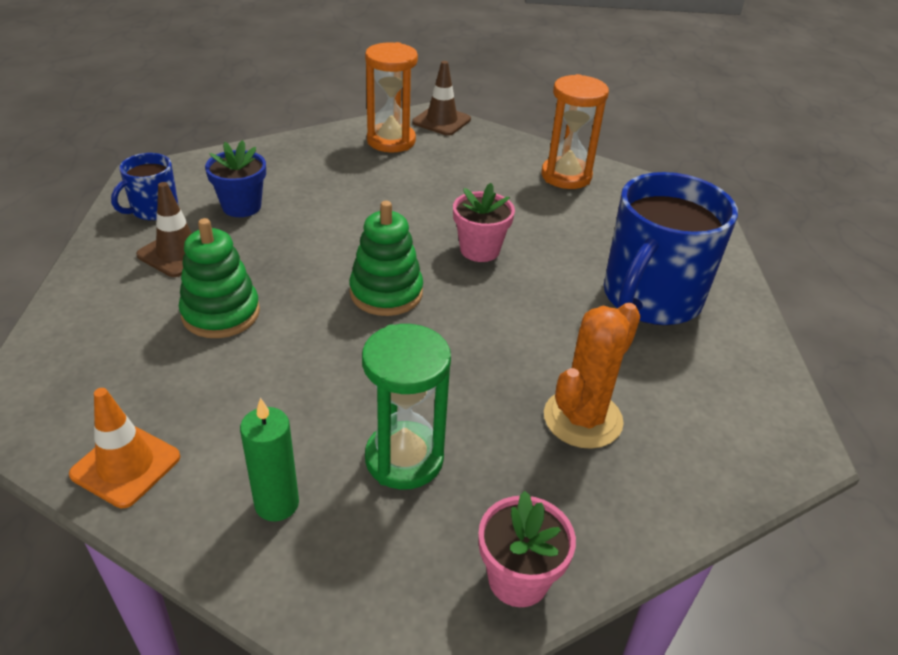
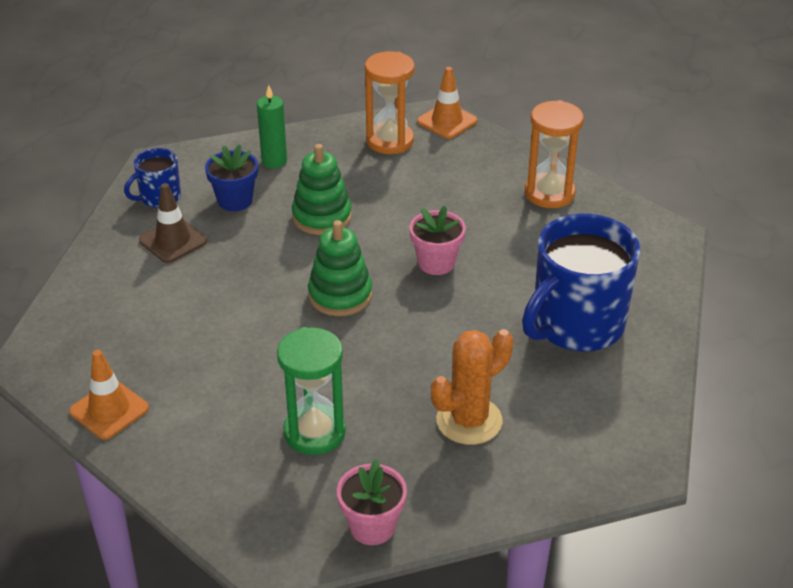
camera: 15 degrees right, 0 degrees up
(221, 313) = (199, 299): green stacking toy -> green stacking toy (322, 217)
(277, 504) = (211, 451): green candle -> green candle (274, 161)
(441, 121) = (447, 121): brown traffic cone -> orange traffic cone

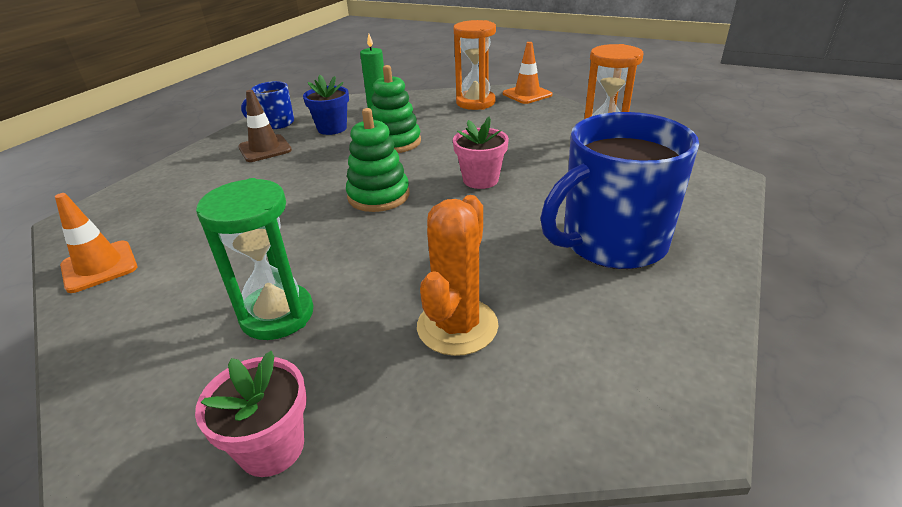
camera: 15 degrees right, 5 degrees down
(469, 421) = (457, 326): orange cactus -> orange cactus turned 45 degrees counterclockwise

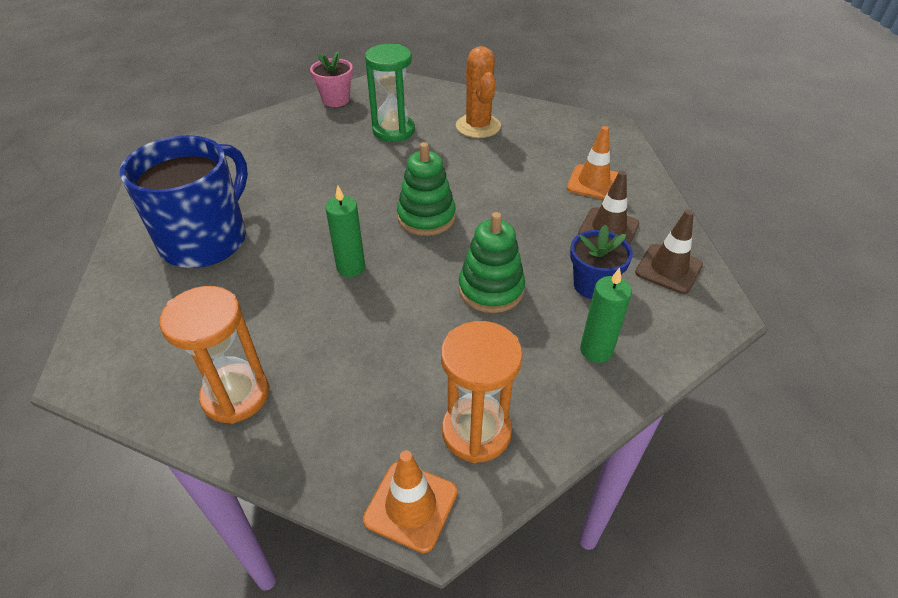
camera: 145 degrees right, 10 degrees up
(99, 266) = (533, 115): orange traffic cone -> orange traffic cone (593, 183)
(276, 123) = (668, 269): blue mug -> brown traffic cone
(457, 326) = (289, 157): orange cactus -> orange cactus (478, 126)
(480, 180) = (351, 267): pink flower pot -> green candle

